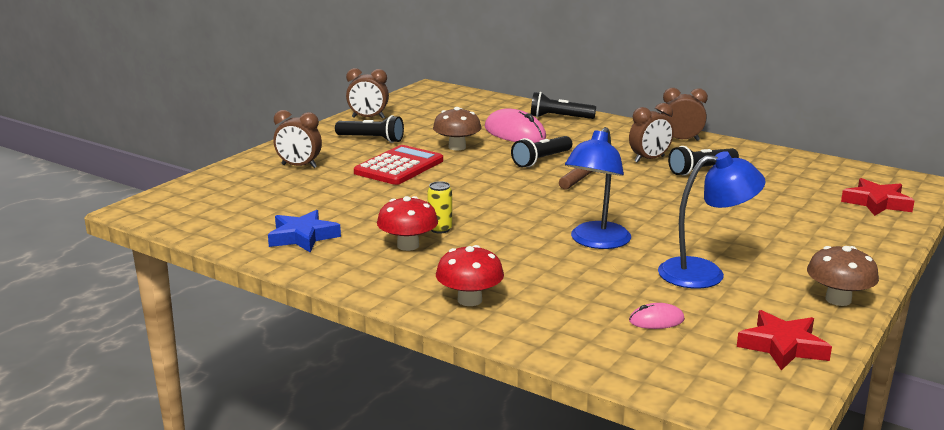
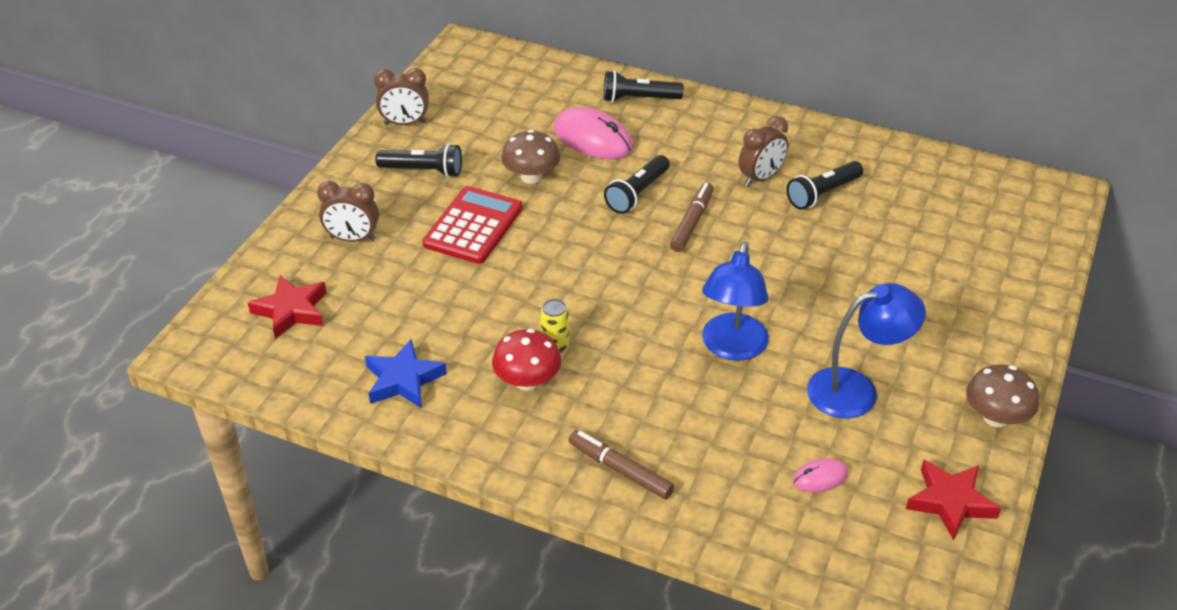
camera: 10 degrees left, 20 degrees up
(469, 300) = (620, 470): red mushroom -> brown marker
(681, 140) = (790, 133): brown clock -> none
(877, 203) = (1019, 236): red star -> red star (291, 311)

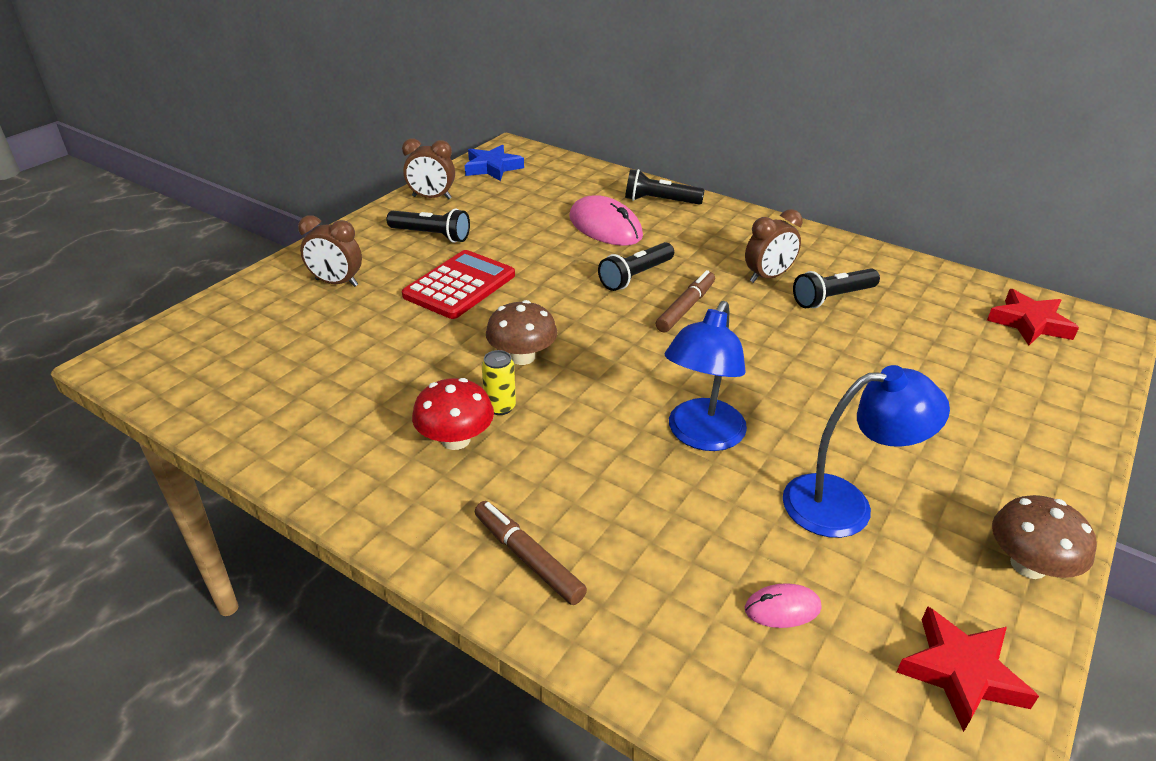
camera: 10 degrees right, 5 degrees down
(291, 311) = (242, 338): red star -> red star (1029, 323)
(403, 380) = (321, 419): blue star -> blue star (492, 168)
(531, 176) = (534, 251): brown mushroom -> brown mushroom (522, 357)

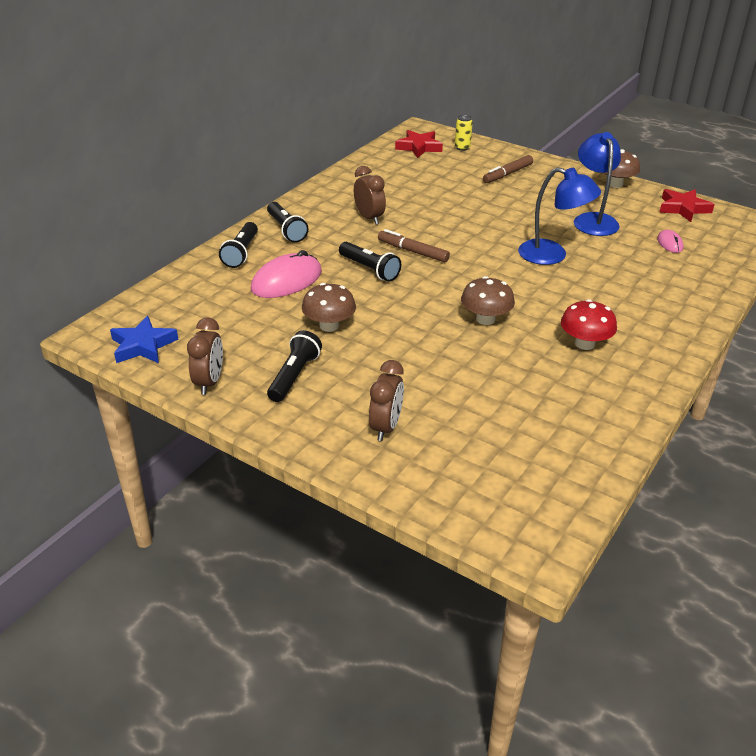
camera: 90 degrees left, 0 degrees up
(459, 285) = (387, 353): red calculator -> none
(500, 407) = (545, 327): yellow can -> yellow can (462, 148)
(516, 252) = (329, 326): none -> brown mushroom
(528, 558) = (673, 313): brown marker -> brown marker (507, 174)
(832, 298) = (396, 199): black flashlight -> black flashlight (286, 230)

